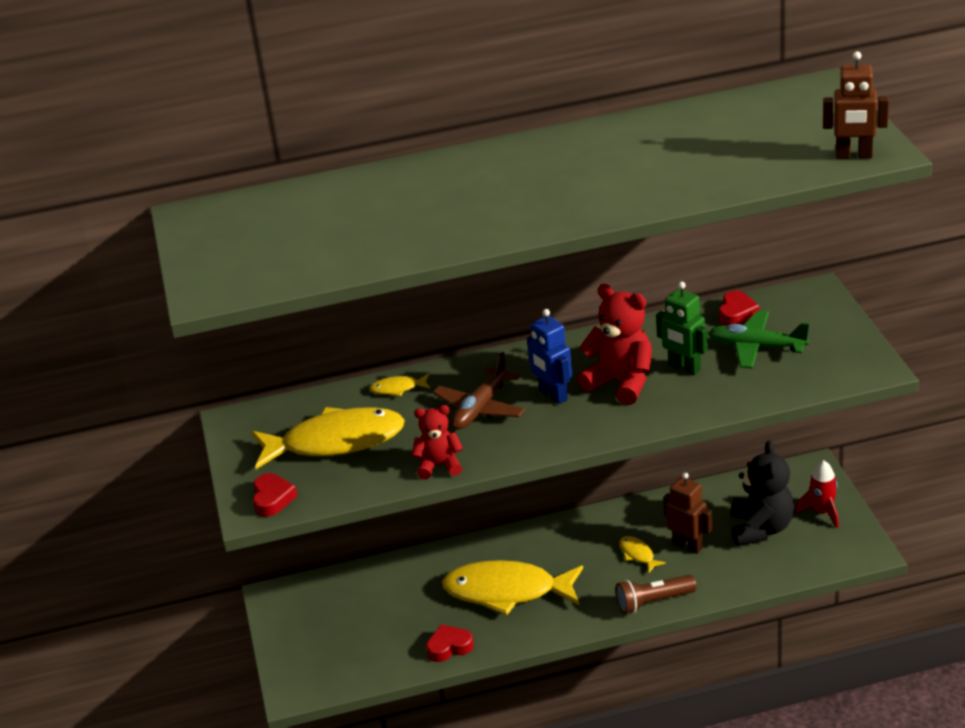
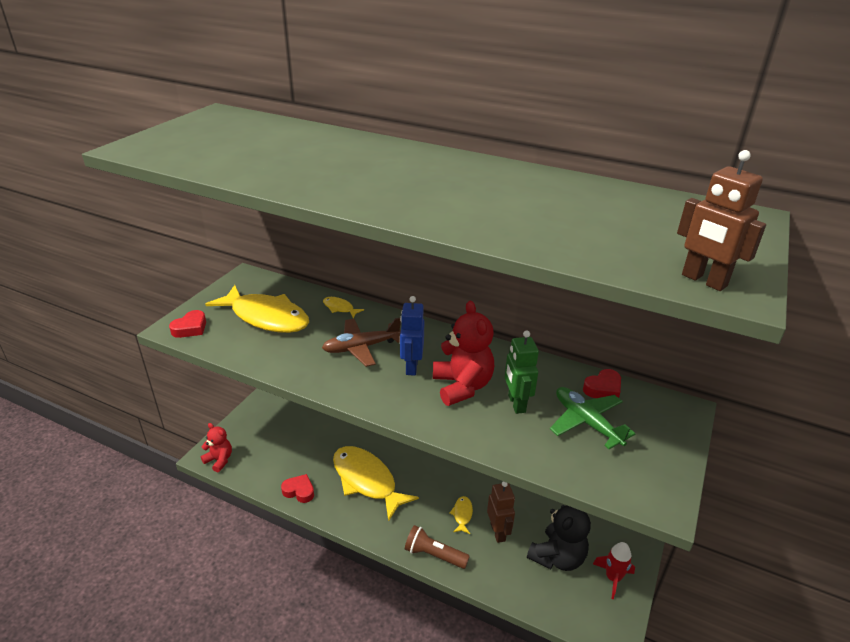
camera: 35 degrees right, 0 degrees up
(439, 465) = (288, 367): red teddy bear -> red teddy bear (219, 460)

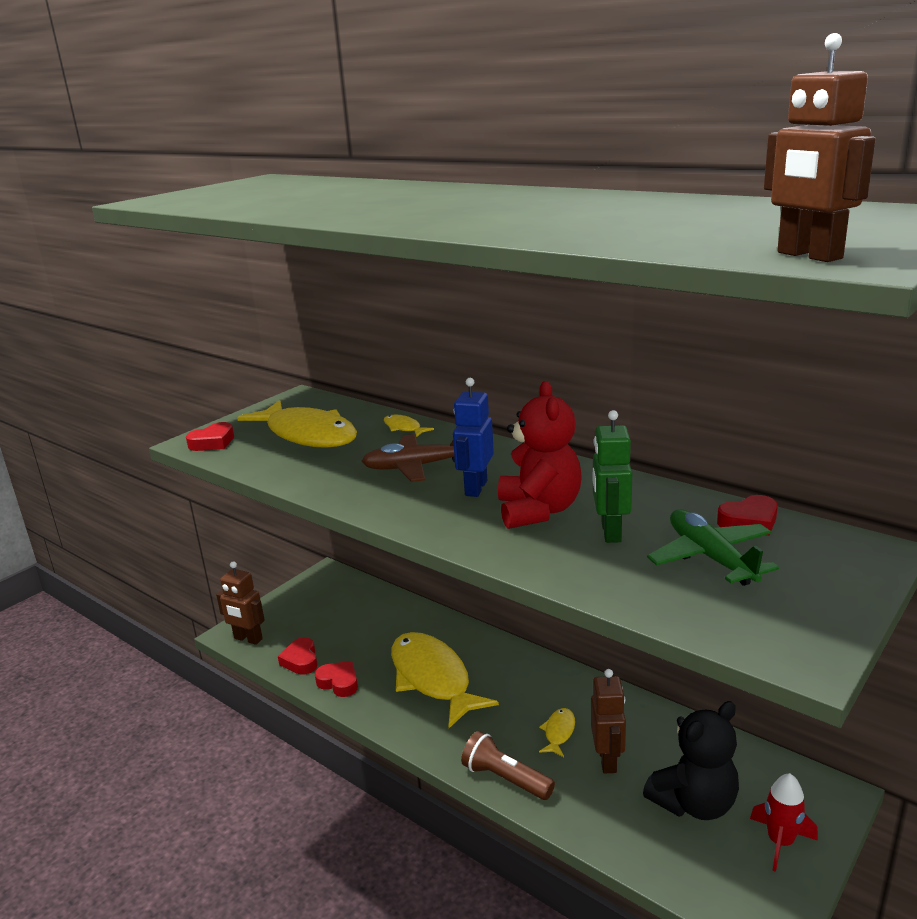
camera: 15 degrees right, 10 degrees down
(219, 460) = (248, 639): red teddy bear -> brown robot
(265, 475) = (301, 660): none -> red heart

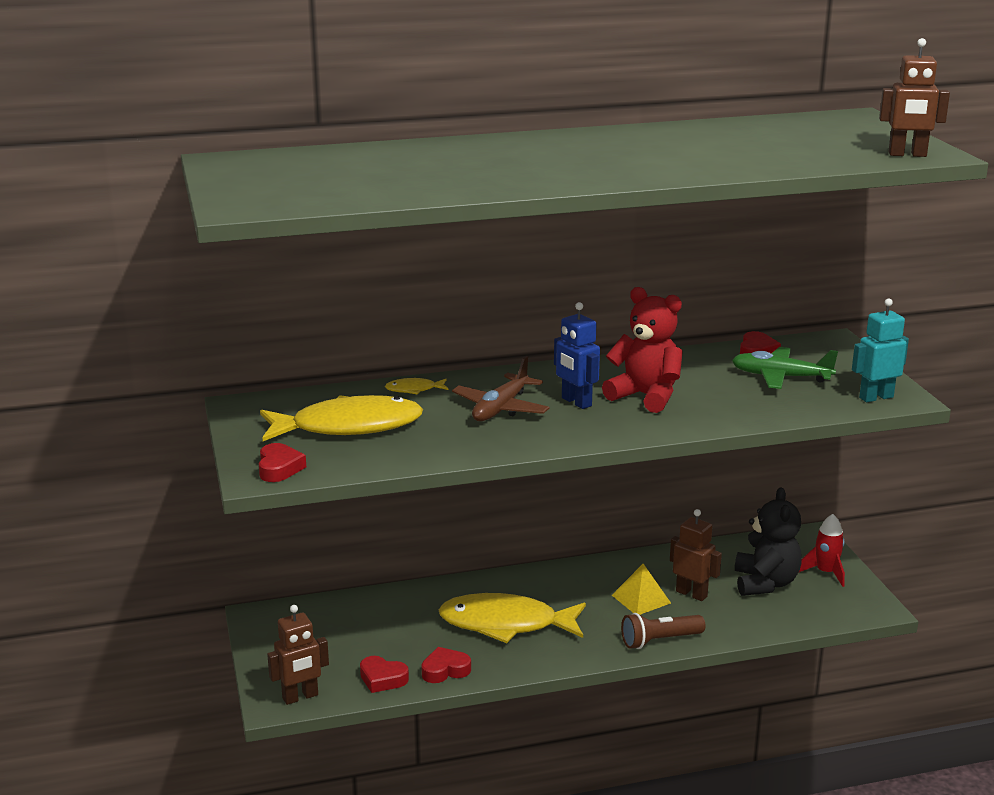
camera: 55 degrees left, 0 degrees up
(559, 732) = (641, 599): yellow fish -> yellow pyramid
(610, 532) = (709, 388): green robot -> none
(769, 636) = (876, 397): none -> turquoise robot

